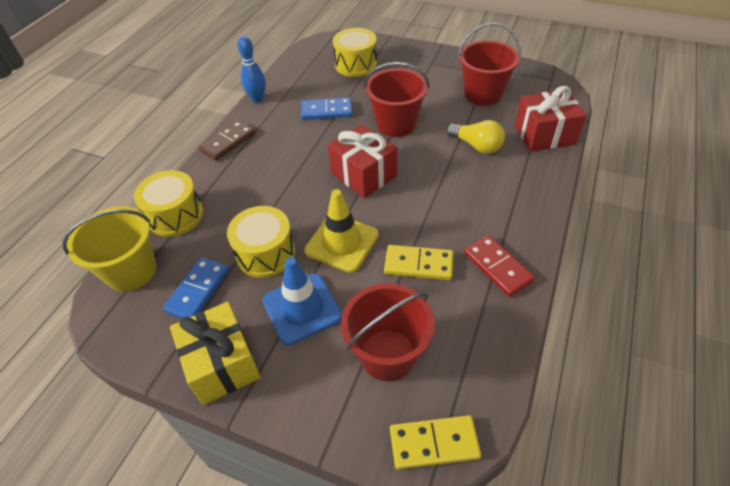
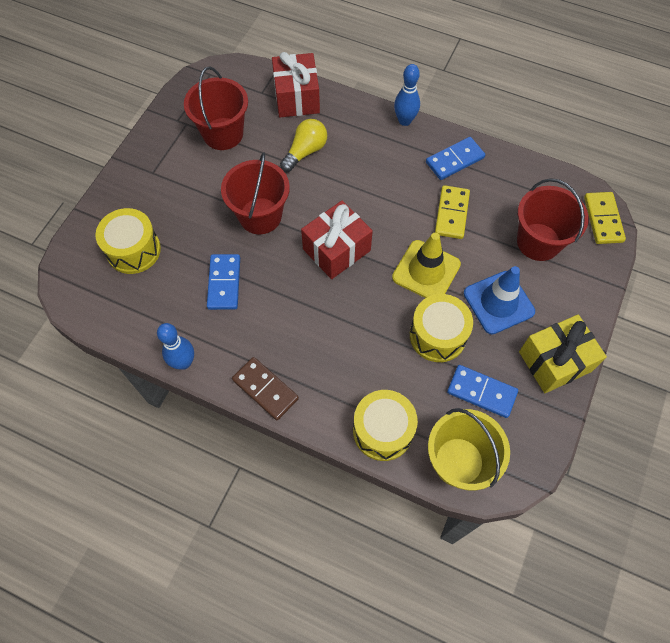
camera: 90 degrees left, 15 degrees up
(497, 267) = (454, 160): red domino -> blue domino
(543, 219) = (404, 121): none -> blue bowling pin

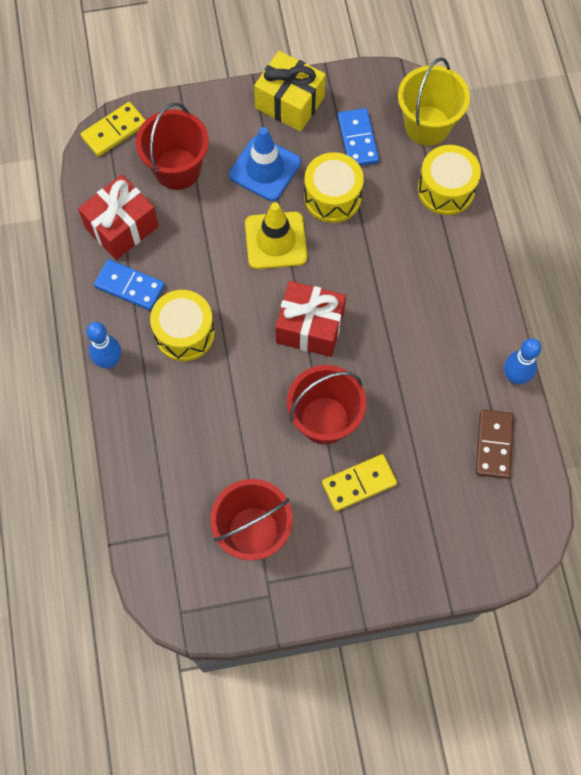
camera: 125 degrees left, 5 degrees up
(133, 250) = (449, 509): yellow drum -> yellow drum (184, 333)
(224, 283) = (417, 400): blue domino -> none
(265, 389) = (483, 296): brown domino -> brown domino (493, 445)
(296, 98) = (151, 490): red gift -> red gift (122, 227)
(305, 152) = (217, 431): yellow light bulb -> none
(452, 214) = (197, 254): yellow domino -> yellow domino (359, 483)

